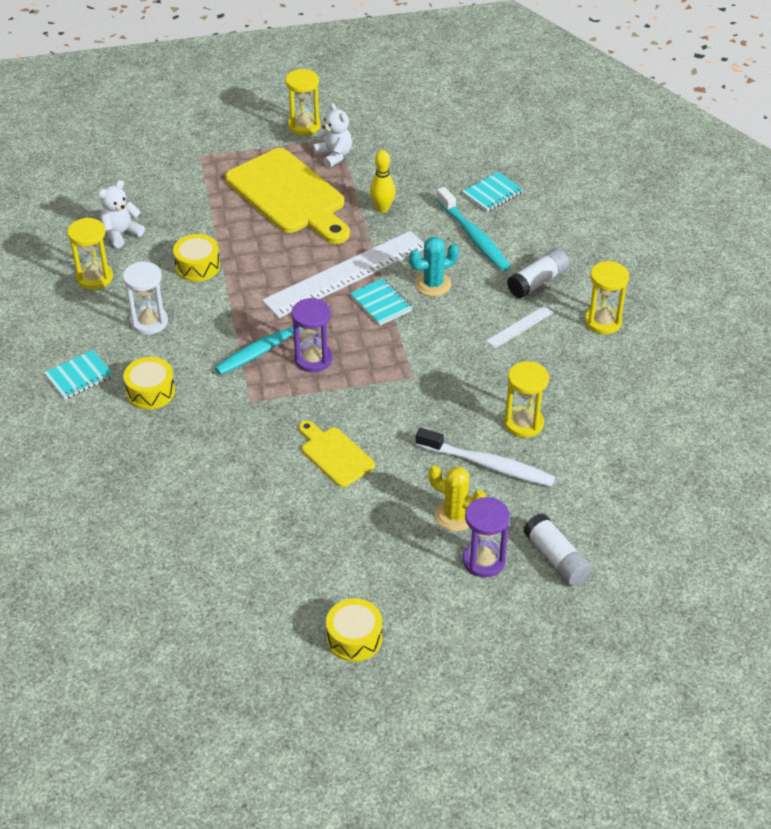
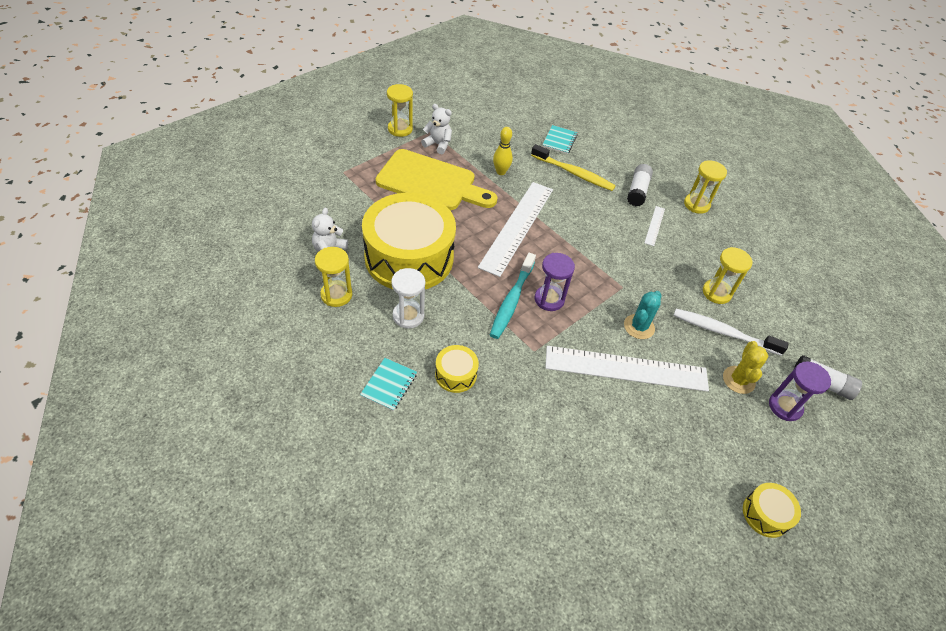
camera: 35 degrees left, 5 degrees up
(197, 266) = (409, 257): yellow drum -> yellow drum, size x2.41
(335, 455) = (626, 369): yellow cutting board -> white ruler
(381, 303) = (558, 240): turquoise notebook -> none
(433, 284) = (578, 215): turquoise cactus -> turquoise cactus (639, 327)
(455, 515) = (738, 380): yellow cactus -> yellow cactus turned 75 degrees counterclockwise
(474, 236) = (574, 173): turquoise toothbrush -> yellow toothbrush
(488, 465) = (723, 332): white toothbrush -> white toothbrush turned 150 degrees counterclockwise

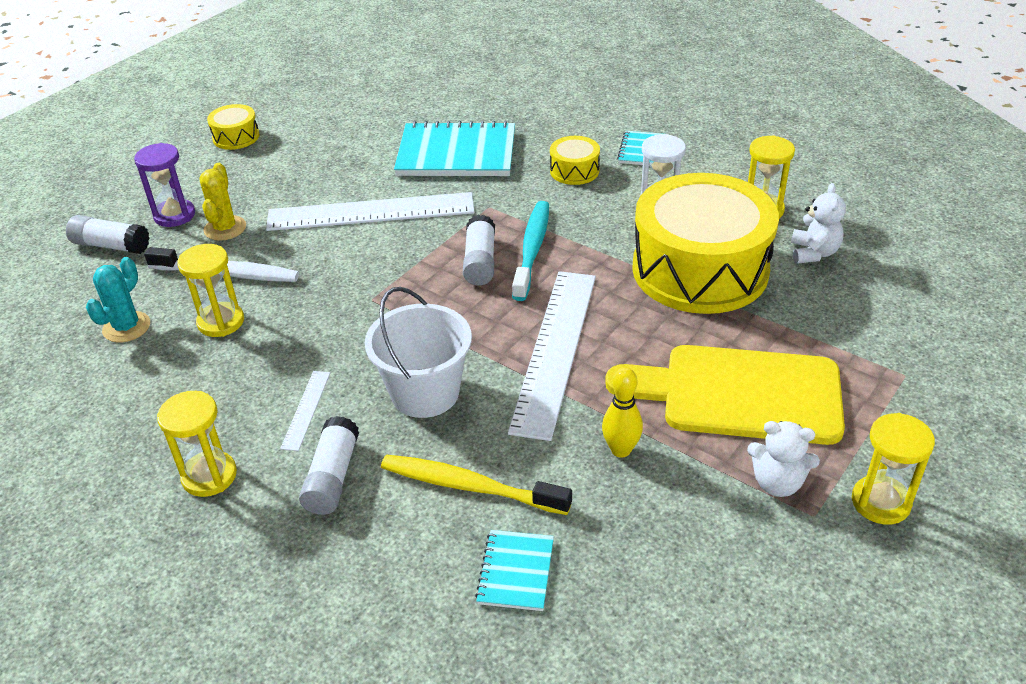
camera: 175 degrees right, 10 degrees down
(549, 299) = (480, 261): purple hourglass -> white glue stick
(551, 426) = (456, 153): none -> turquoise notebook
(592, 220) = (425, 393): none -> white bucket
(639, 327) = (350, 256): turquoise cactus -> turquoise cactus (126, 327)

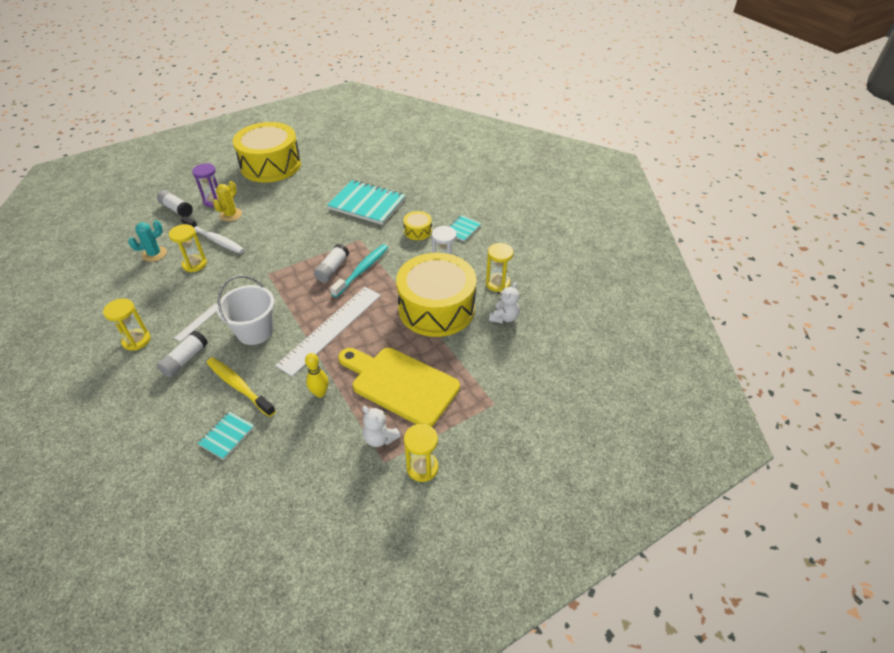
camera: 20 degrees right, 5 degrees up
(236, 137) = (271, 165): yellow drum -> yellow drum, size x2.41
(371, 212) = (302, 225): white ruler -> none

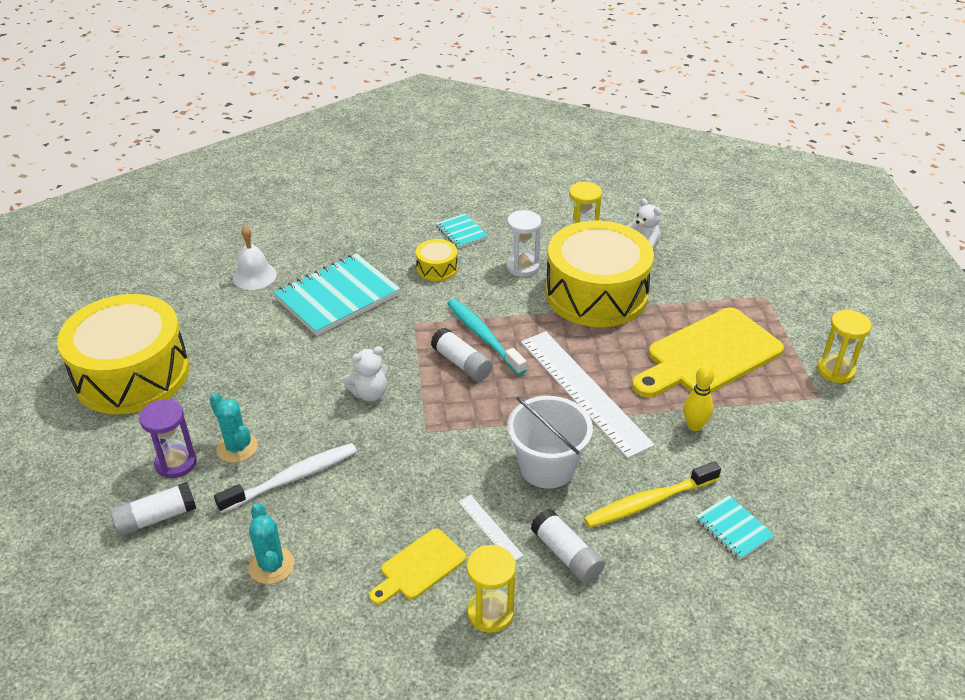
camera: 65 degrees left, 5 degrees down
(163, 304) = (419, 567): none -> yellow cutting board
(194, 264) = (341, 514): yellow hourglass -> none
(231, 215) = (237, 448): yellow cactus -> turquoise cactus
(368, 171) = (254, 276): none -> white bell
(380, 438) = (784, 392): white teddy bear -> white teddy bear (369, 393)

